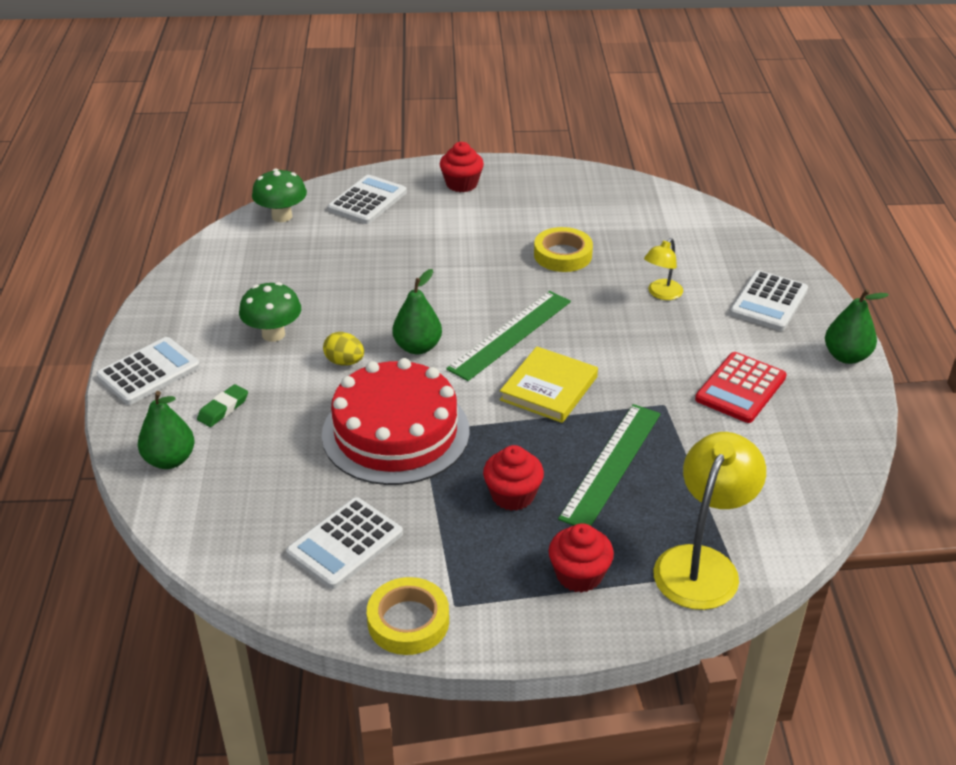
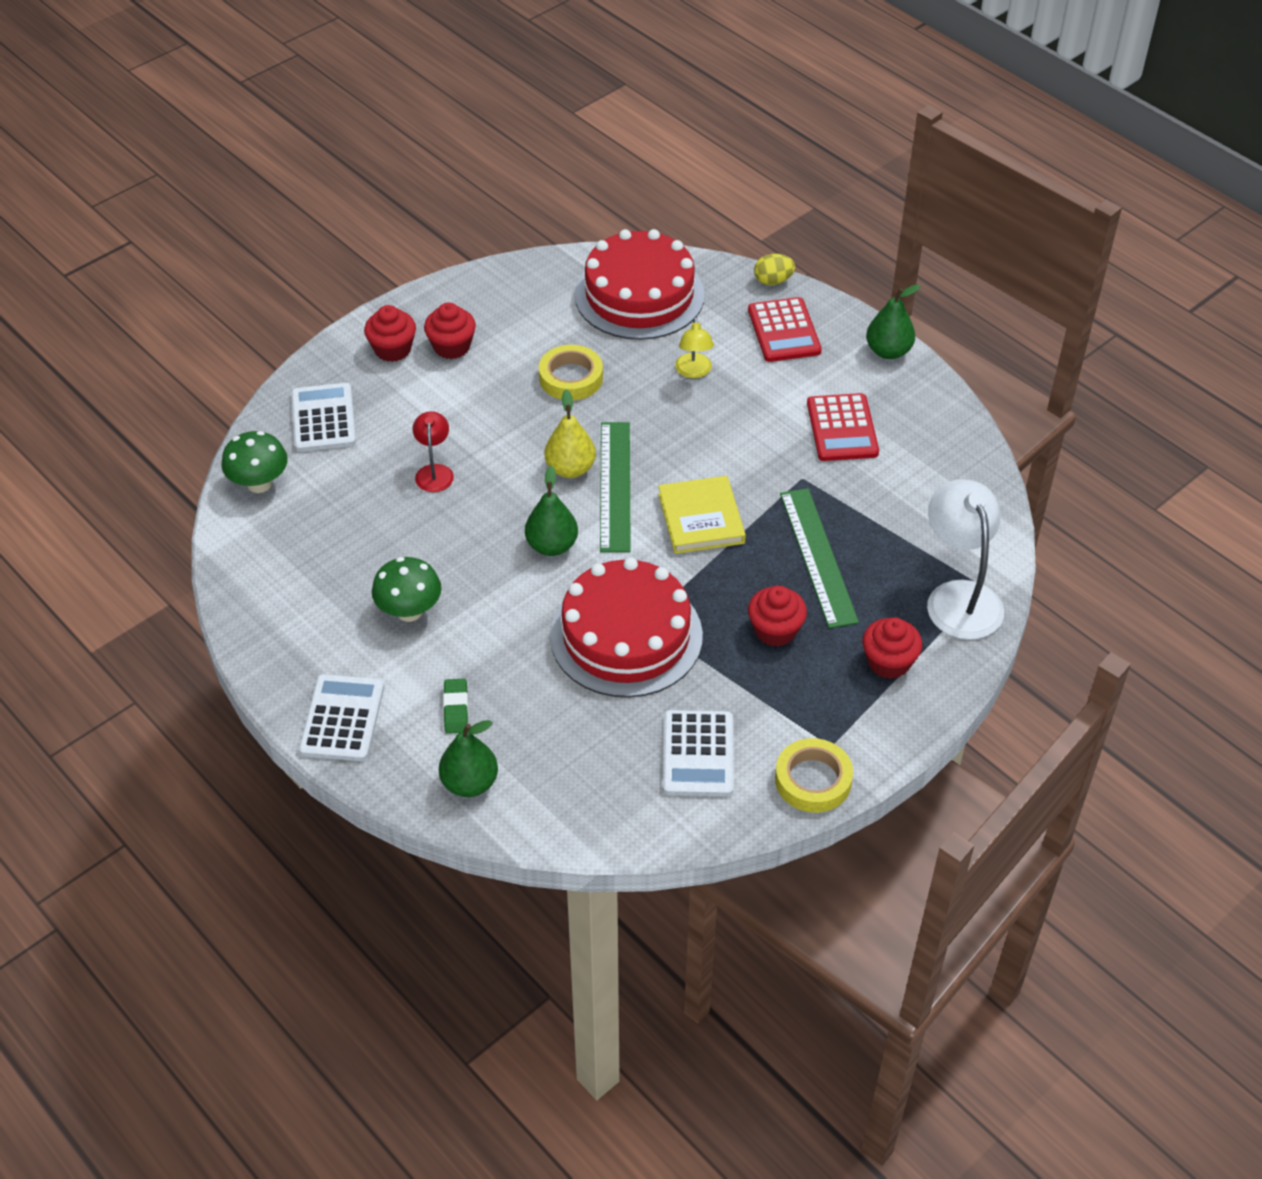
camera: 40 degrees left, 10 degrees up
(344, 362) = (506, 598): yellow egg -> yellow egg (773, 281)
(397, 263) = (434, 472): none -> red lamp
(492, 308) = (570, 469): none -> yellow pear
(502, 200) = (451, 346): none -> red cupcake
(677, 229) = (639, 295): none -> red cake
(702, 564) = (959, 597): yellow lamp -> white lamp
(768, 302) = (784, 331): white calculator -> red calculator

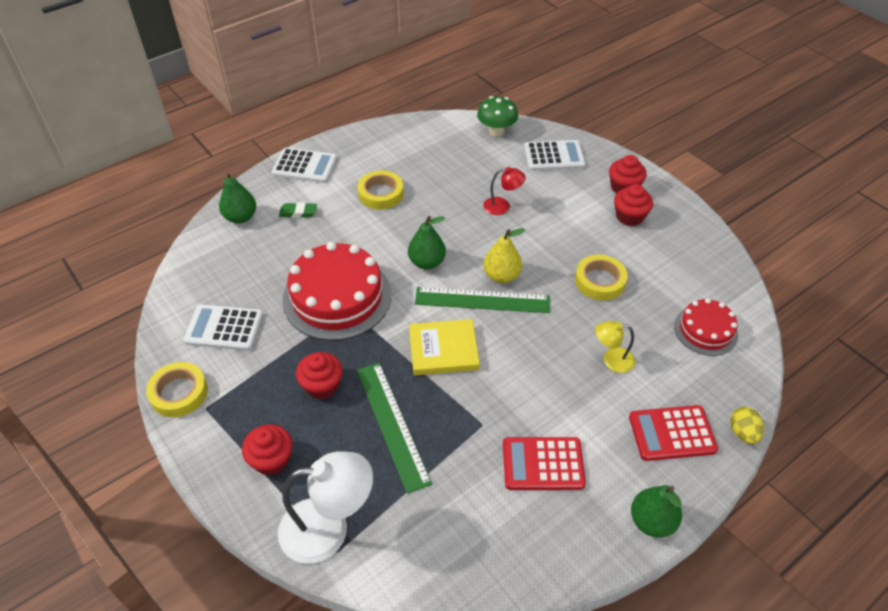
camera: 95 degrees right, 0 degrees up
(409, 611) = (381, 193): green mushroom -> yellow tape
(639, 295) = (705, 330): red cake -> red cake, size x0.56
(818, 556) = (392, 424): green ruler -> green ruler turned 75 degrees clockwise

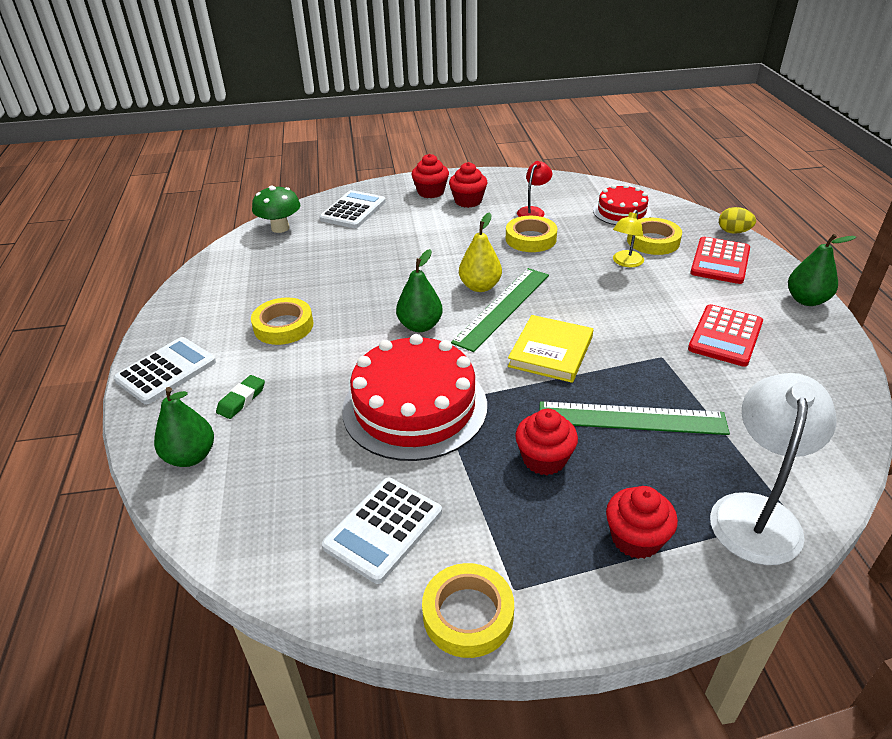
camera: 60 degrees left, 10 degrees down
(502, 206) = (388, 257): red lamp -> red lamp (533, 211)
(668, 370) = (653, 241): none -> yellow tape

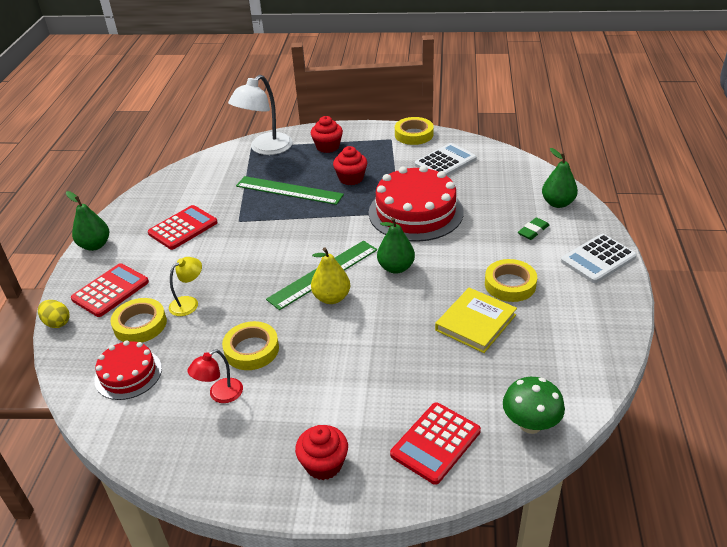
camera: 165 degrees left, 0 degrees up
(353, 210) = (435, 443): white calculator -> red calculator
(468, 201) = (284, 432): red cupcake -> none
(550, 352) = (309, 234): yellow book -> yellow book (475, 322)

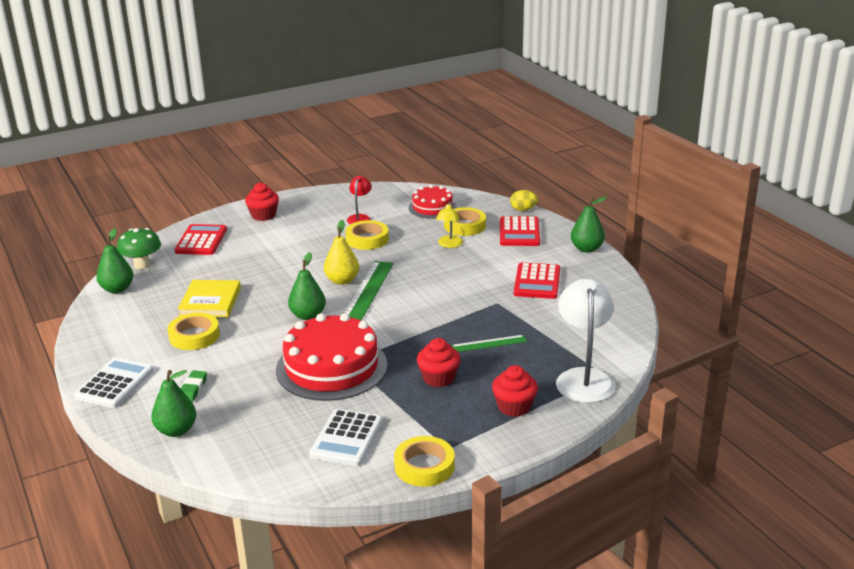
camera: 145 degrees right, 10 degrees down
(289, 190) = (489, 343): green ruler -> green ruler, size x0.57
(572, 389) = (117, 289): none -> green pear

